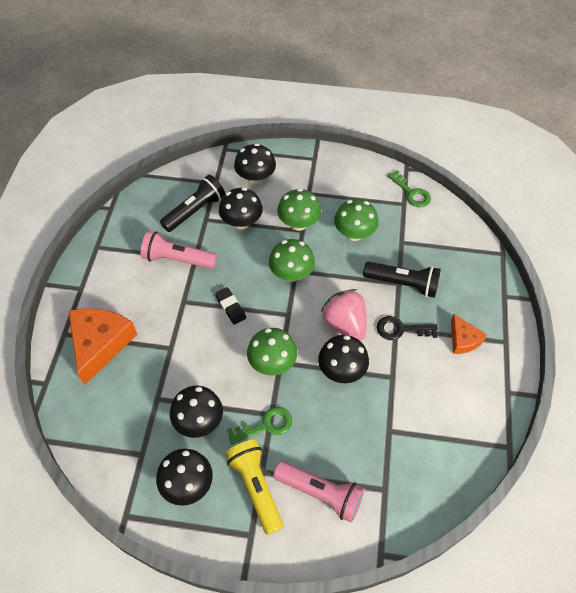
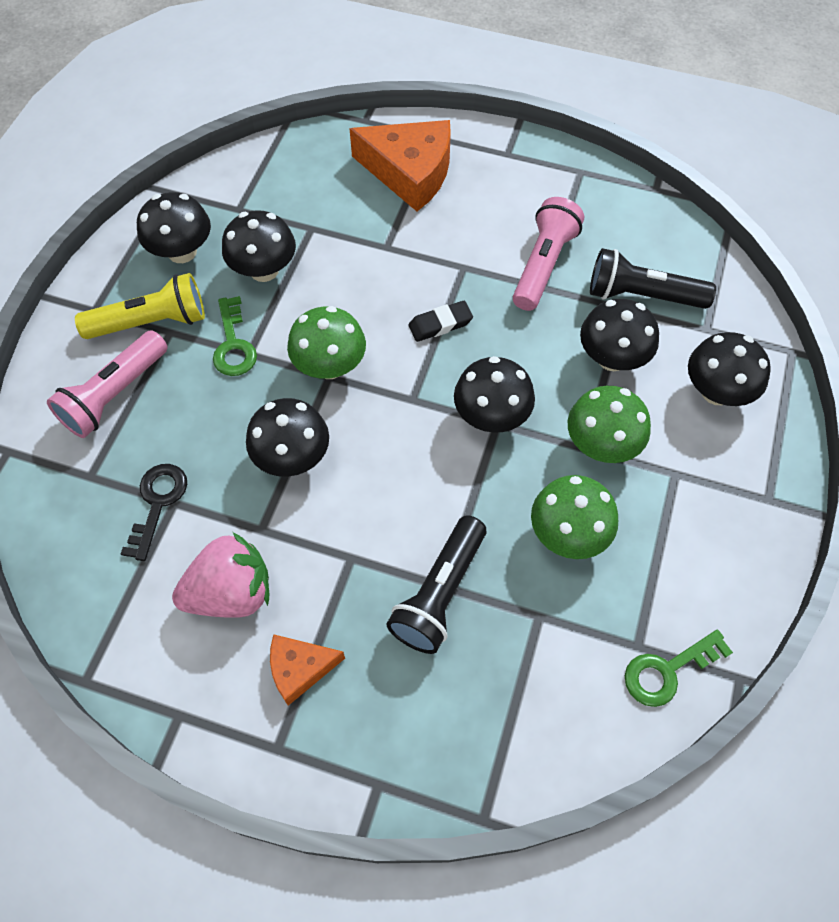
camera: 100 degrees right, 5 degrees up
(195, 211) = (642, 295): black flashlight -> black flashlight turned 135 degrees clockwise
(291, 274) = (491, 416): green mushroom -> black mushroom
(345, 324) = (375, 478): pink strawberry -> pink strawberry (231, 593)
(401, 329) = (346, 565): black key -> black key (158, 503)

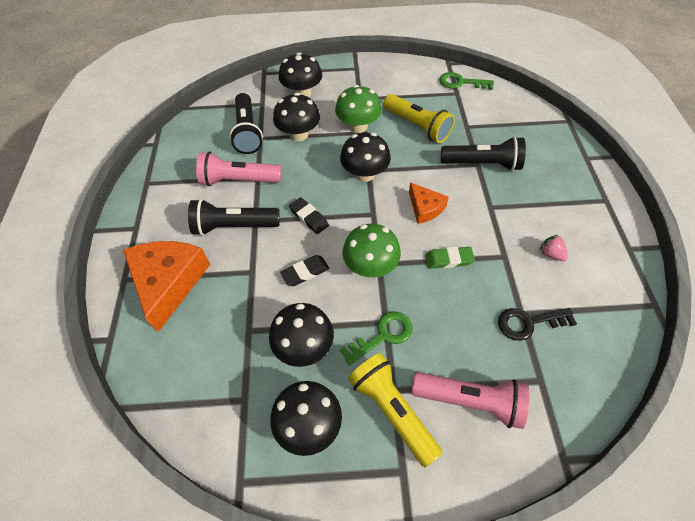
camera: 110 degrees left, 5 degrees down
(231, 593) = (550, 254): pink strawberry -> pink strawberry, size x0.45
(292, 457) = (448, 260): black mushroom -> green eraser
(300, 669) = (563, 206): orange cheese -> orange cheese (425, 208)
(357, 297) = (305, 272): none -> black eraser
(464, 244) = (234, 226): none -> black flashlight
(568, 534) = (417, 126): green mushroom -> yellow flashlight
(667, 670) = (461, 82): green key -> green key turned 150 degrees clockwise

